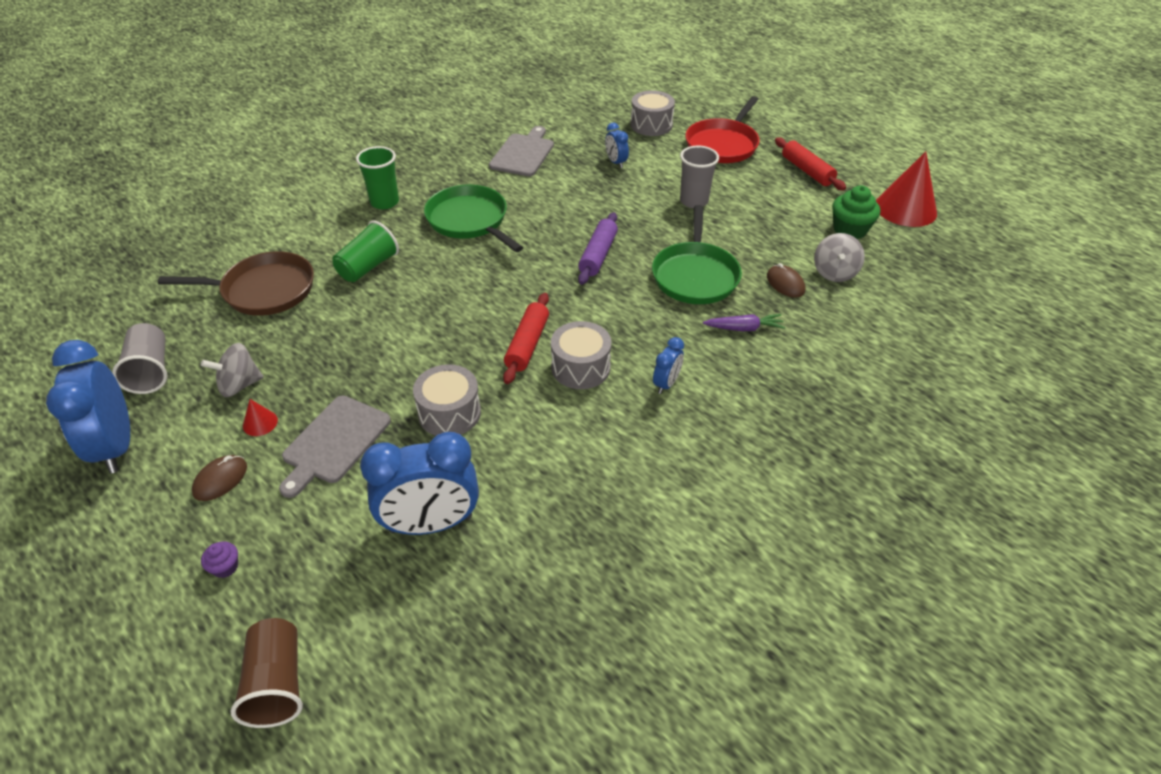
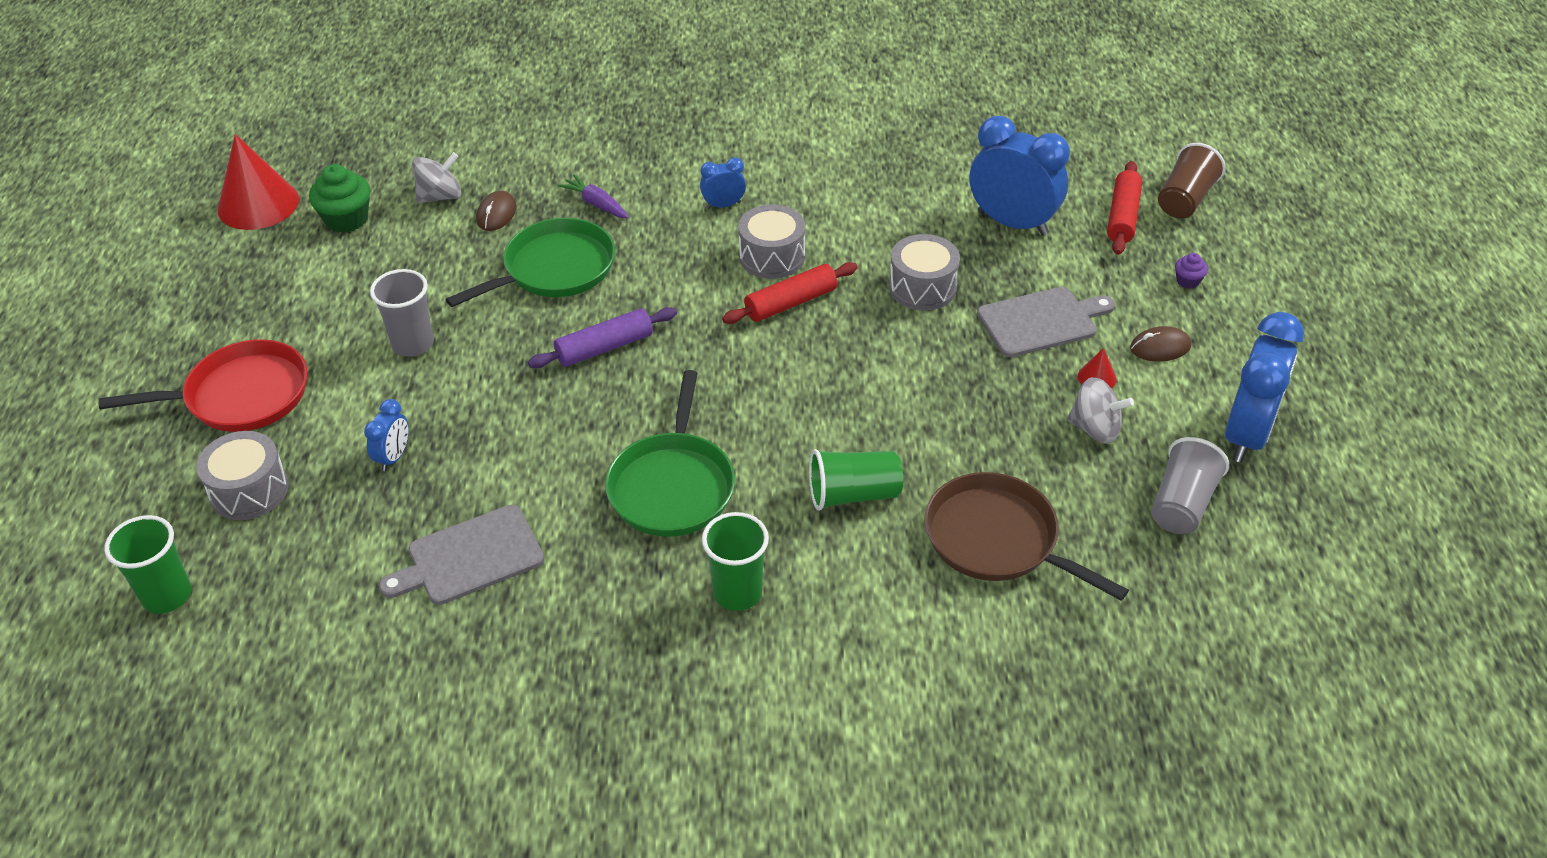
camera: 135 degrees left, 0 degrees up
(617, 91) = (167, 596): none -> green cup
(807, 171) = (241, 300): red rolling pin -> red rolling pin (1122, 216)

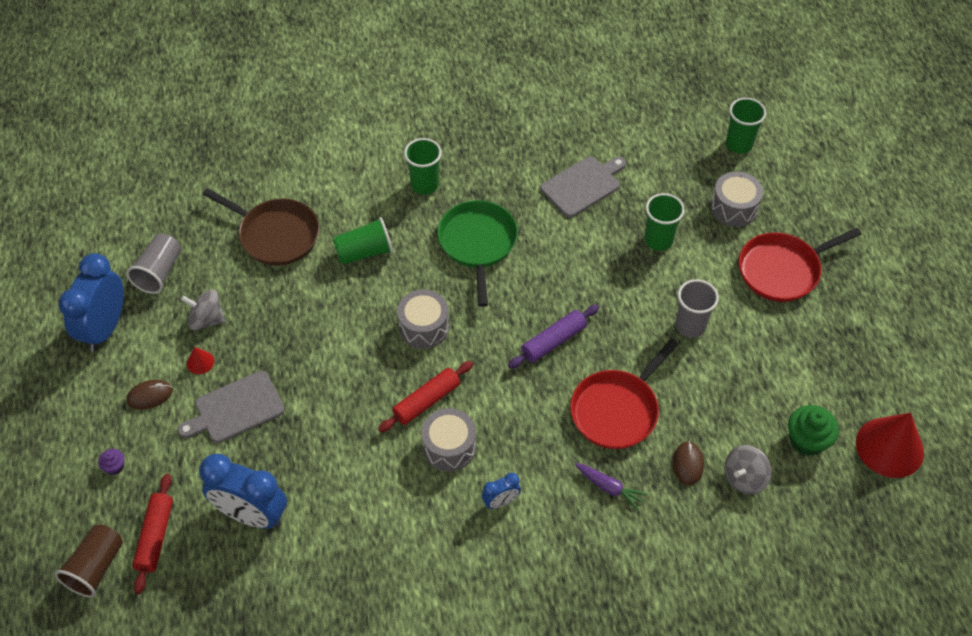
camera: 170 degrees right, 10 degrees up
(393, 457) = (658, 240): blue clock -> green cup
(554, 269) = (617, 410): green pan -> red pan
(922, 287) = (326, 430): grey drum -> grey drum (424, 327)

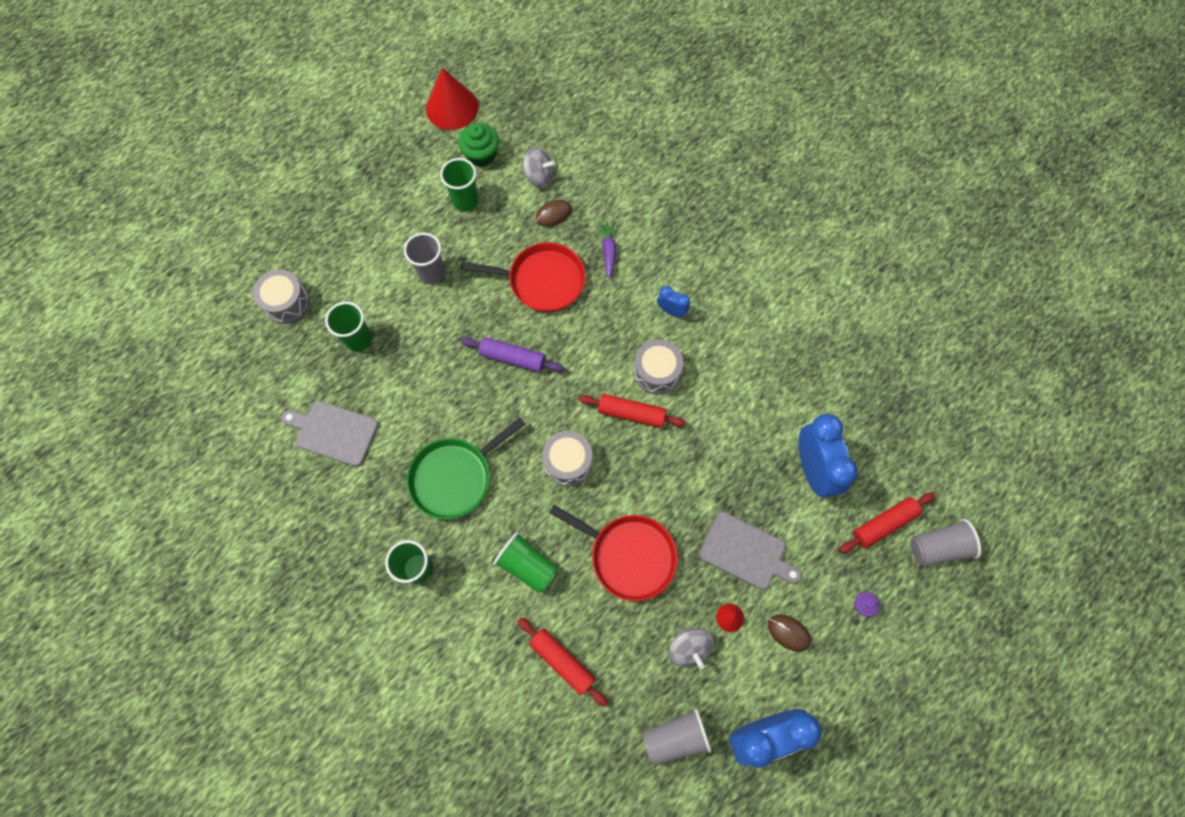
camera: 125 degrees left, 15 degrees up
(96, 567) = (938, 547): brown cup -> grey cup
(276, 235) = (562, 661): brown pan -> red rolling pin
(739, 144) = (207, 335): green cup -> green cup (465, 200)
(782, 270) = (333, 238): red pan -> red pan (629, 556)

